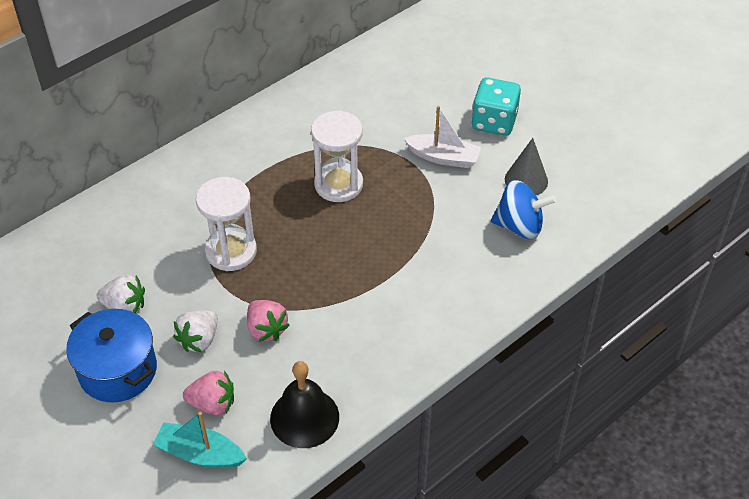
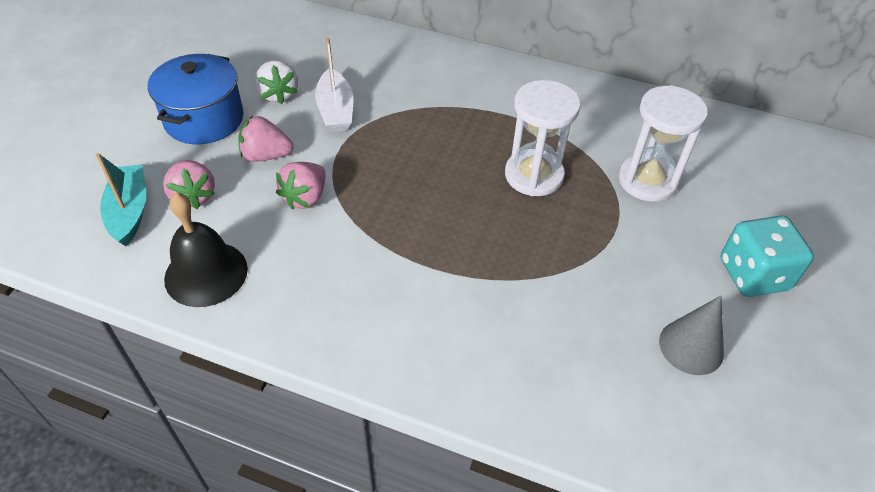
camera: 60 degrees right, 0 degrees up
(199, 340) = (266, 156): white strawberry -> pink strawberry
(231, 251) = (387, 134): white hourglass -> white hourglass (647, 180)
(443, 157) = (651, 248): white boat -> white boat (335, 110)
(519, 226) = (610, 369): blue spinning top -> none

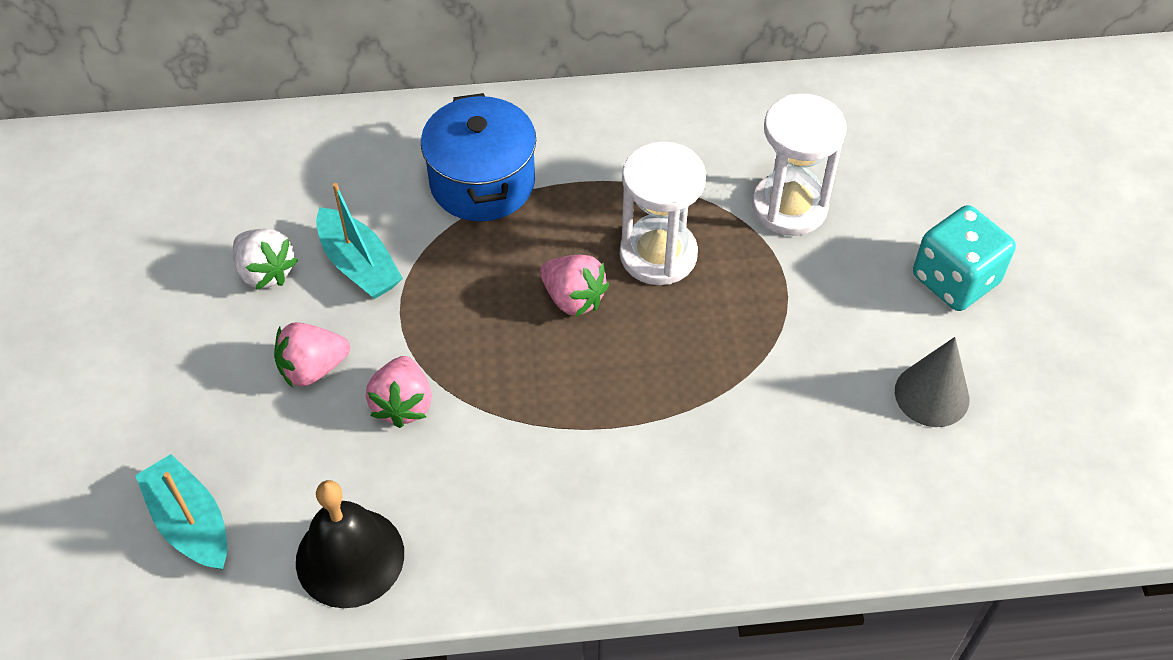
camera: 25 degrees left, 5 degrees up
(193, 196) = (258, 465): pink strawberry -> pink strawberry (573, 298)
(204, 119) = (190, 351): blue pot -> blue pot (482, 182)
(335, 110) = (359, 264): white boat -> turquoise boat

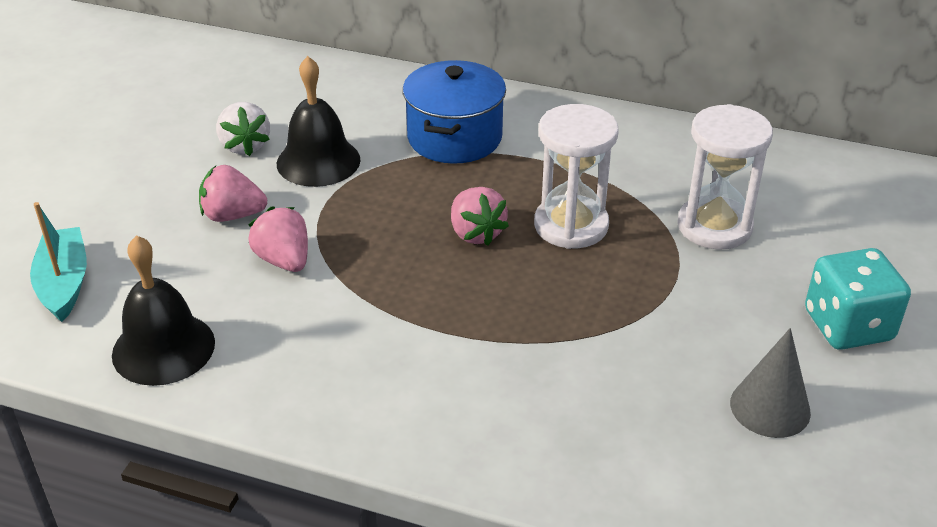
camera: 25 degrees right, 15 degrees down
(359, 264) = (318, 161): turquoise boat -> black bell
(403, 404) = (284, 260): pink strawberry -> pink strawberry turned 120 degrees clockwise

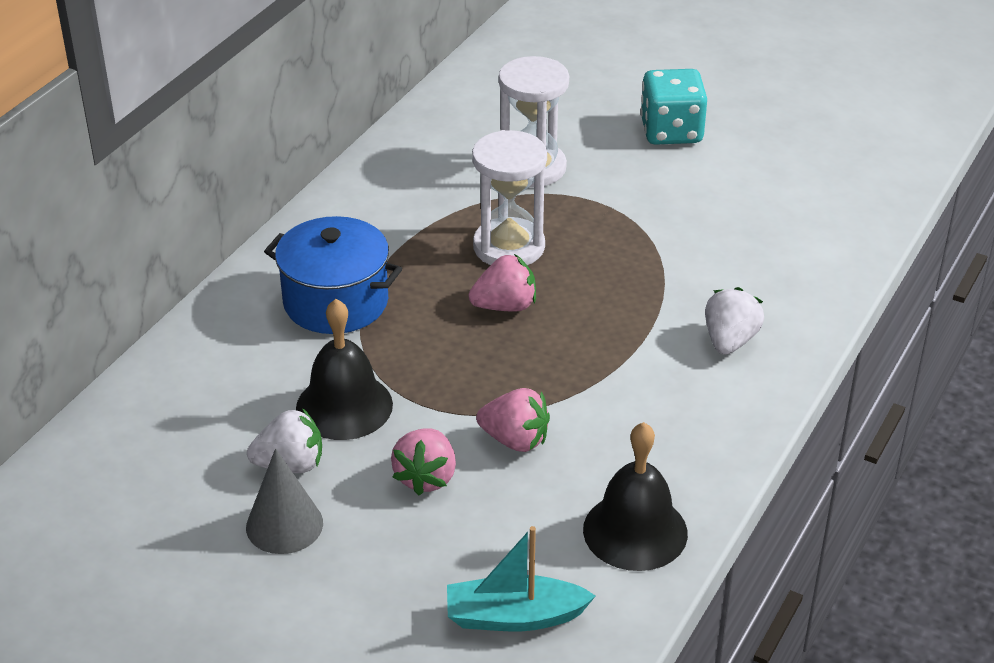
camera: 80 degrees left, 0 degrees up
(284, 260) = (515, 440): pink strawberry -> pink strawberry turned 135 degrees counterclockwise
(460, 400) = (730, 341): none -> white strawberry
(770, 407) = (754, 187): grey cone -> grey cone (284, 525)

